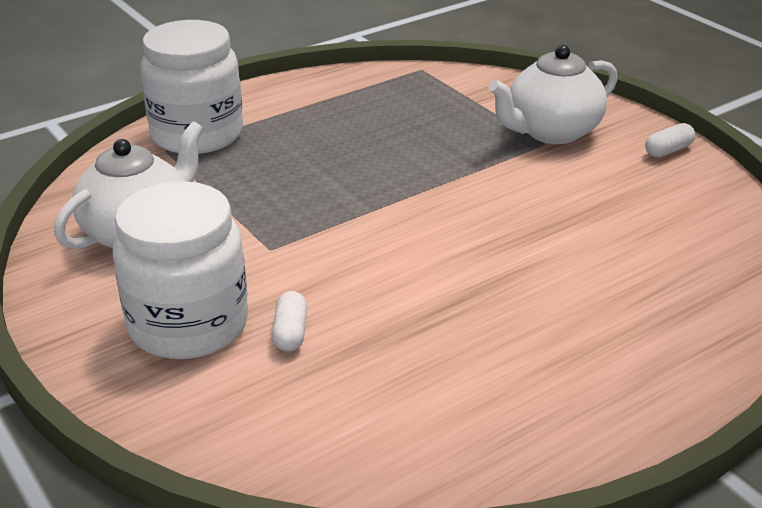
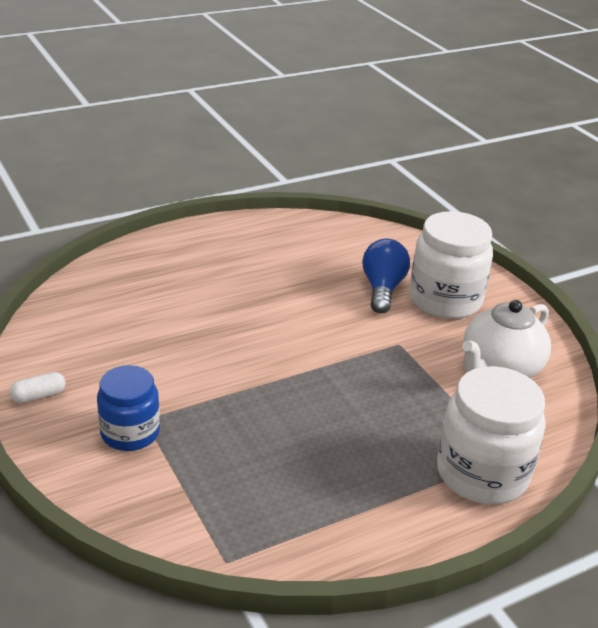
camera: 175 degrees left, 0 degrees up
(290, 332) = (382, 289): white capsule -> blue light bulb
(551, 132) = (130, 433): white teapot -> blue jar

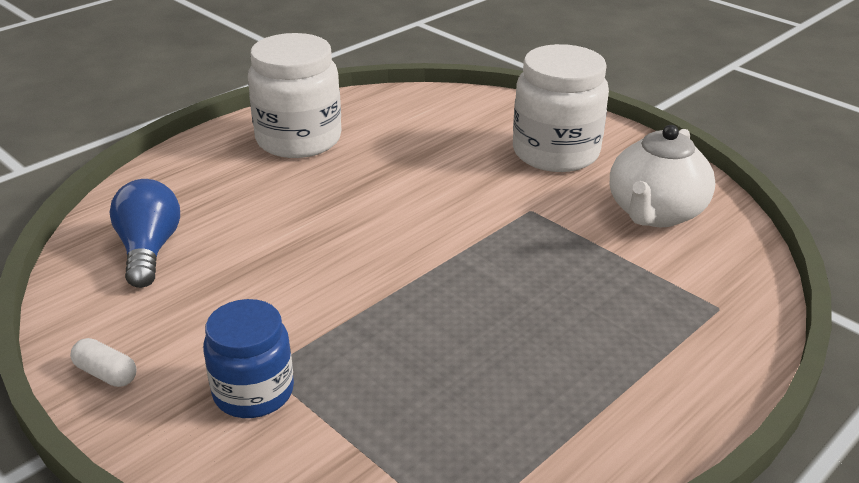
camera: 15 degrees left, 0 degrees up
(38, 396) = (106, 373): white capsule -> white capsule turned 75 degrees clockwise
(382, 289) = (480, 154): blue light bulb -> blue light bulb (149, 250)
(482, 474) = (704, 335): white jar -> white jar (298, 139)

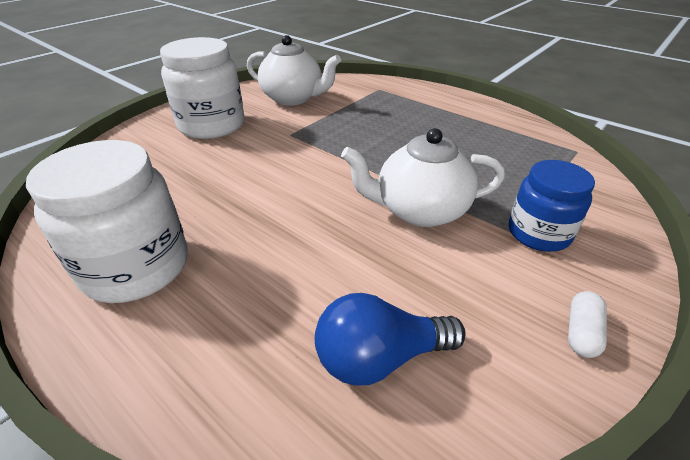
camera: 95 degrees left, 5 degrees up
(329, 299) = (419, 210): none -> white teapot

